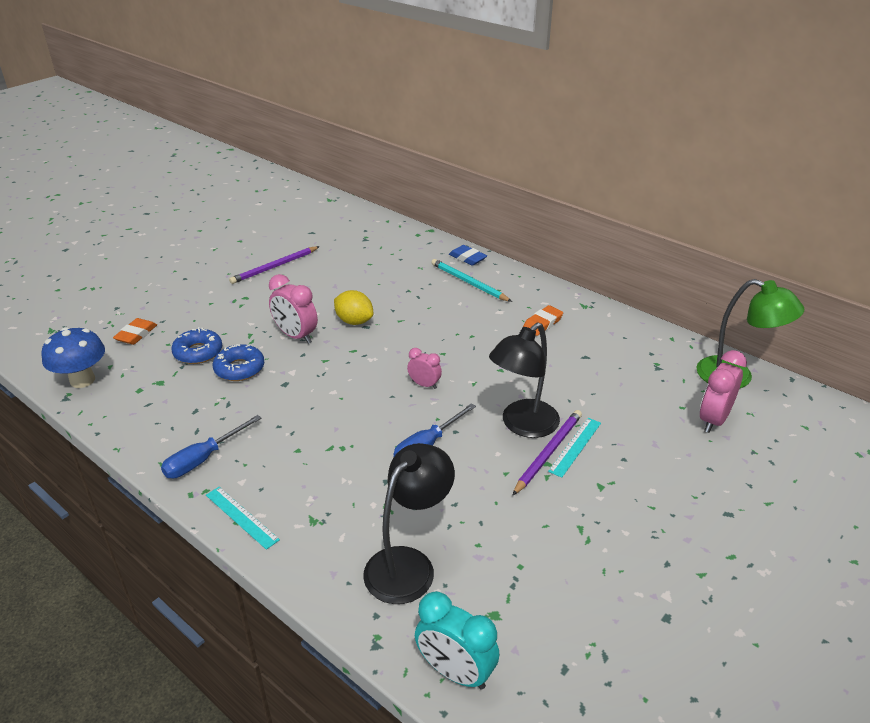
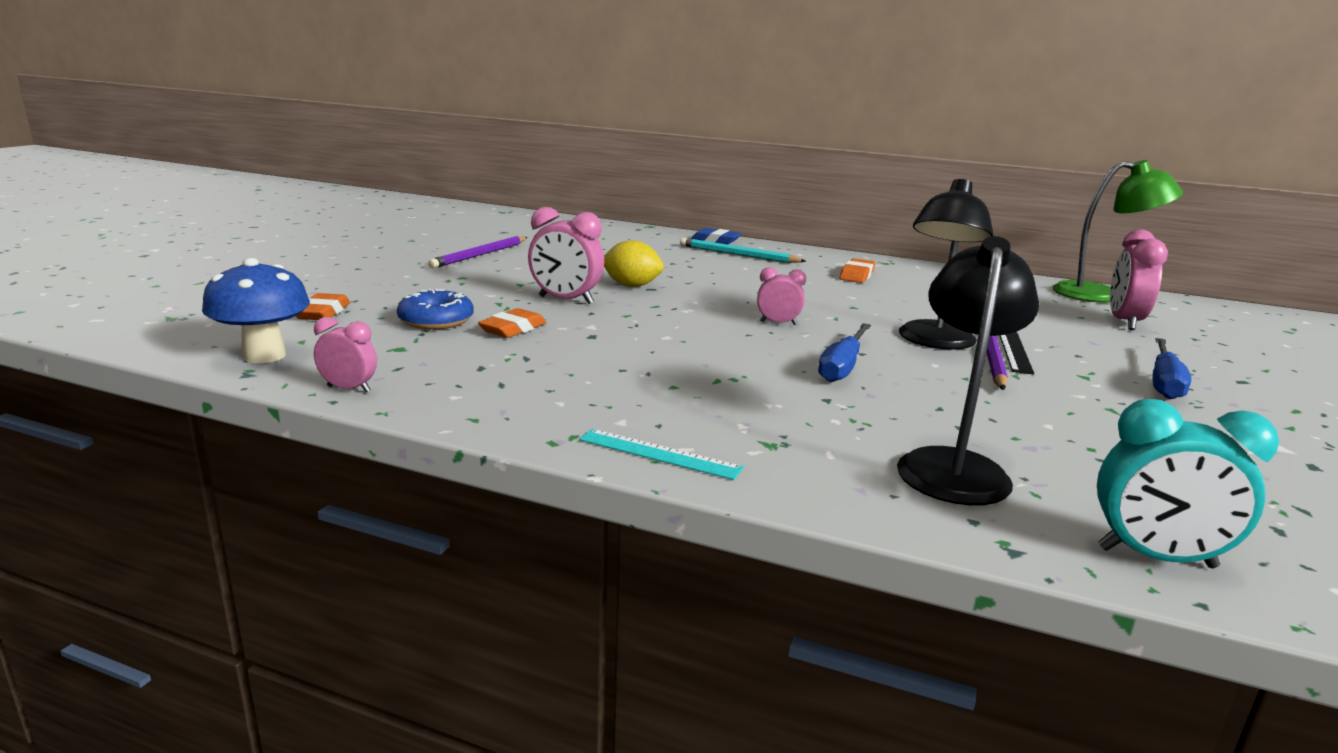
camera: 20 degrees left, 15 degrees down
(110, 422) = (349, 389): none -> pink clock
(203, 459) = (539, 407): blue screwdriver -> blue screwdriver (1164, 383)
(239, 369) = (513, 329): blue donut -> orange eraser
(575, 446) = (1014, 351): turquoise ruler -> black ruler

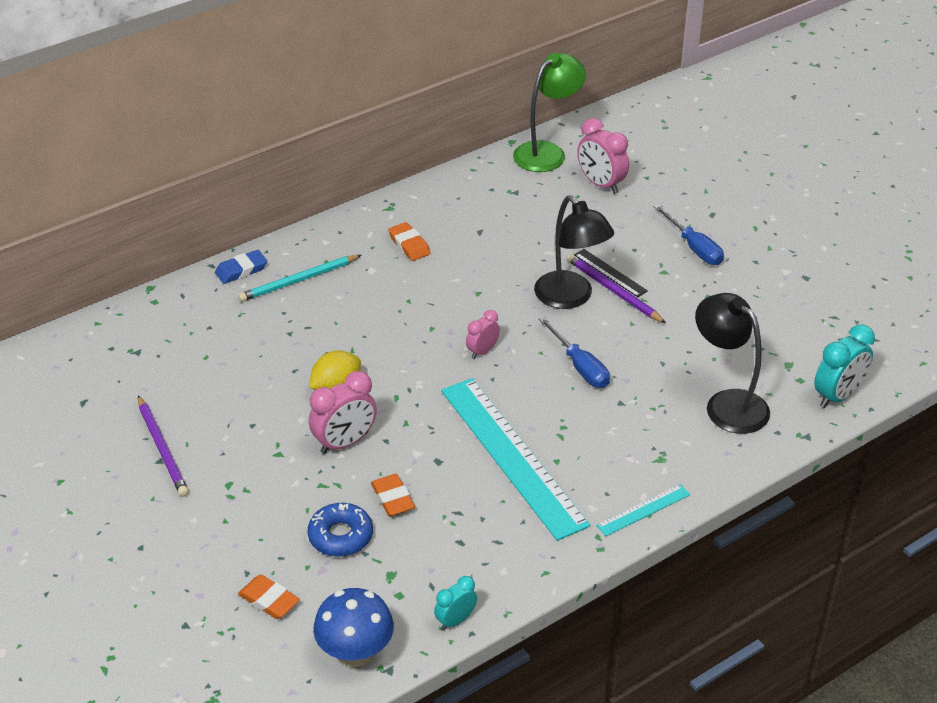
camera: 55 degrees left, 20 degrees up
(349, 389) = (455, 620): pink clock -> turquoise clock
(647, 364) = (512, 456): none -> turquoise ruler

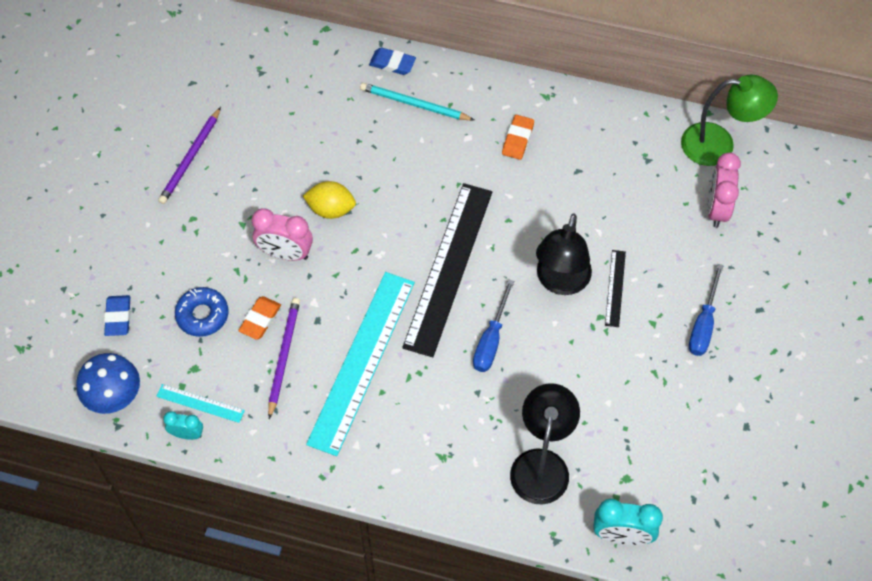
camera: 50 degrees right, 20 degrees up
(269, 600) = (118, 317): orange eraser -> blue eraser
(482, 351) = (449, 268): pink clock -> black ruler
(613, 291) = (596, 304): purple pencil -> purple pencil (283, 356)
(643, 510) = (382, 479): turquoise ruler -> turquoise ruler (200, 403)

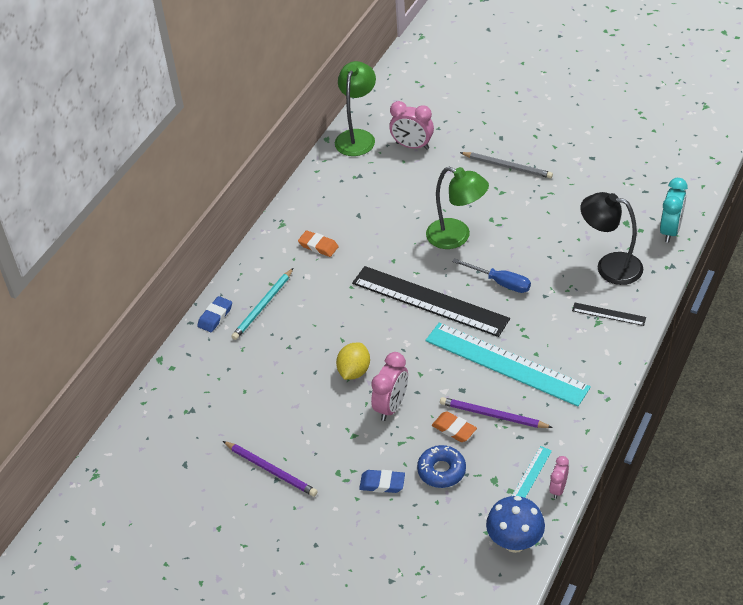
camera: 75 degrees left, 15 degrees down
(118, 317) = (431, 536): blue eraser -> blue eraser (382, 483)
(187, 434) = (558, 489): turquoise clock -> pink clock
(560, 282) = (456, 237): black lamp -> green lamp
(615, 288) = (468, 208): black ruler -> black ruler (608, 314)
(703, 324) = (507, 166): blue screwdriver -> grey pencil

